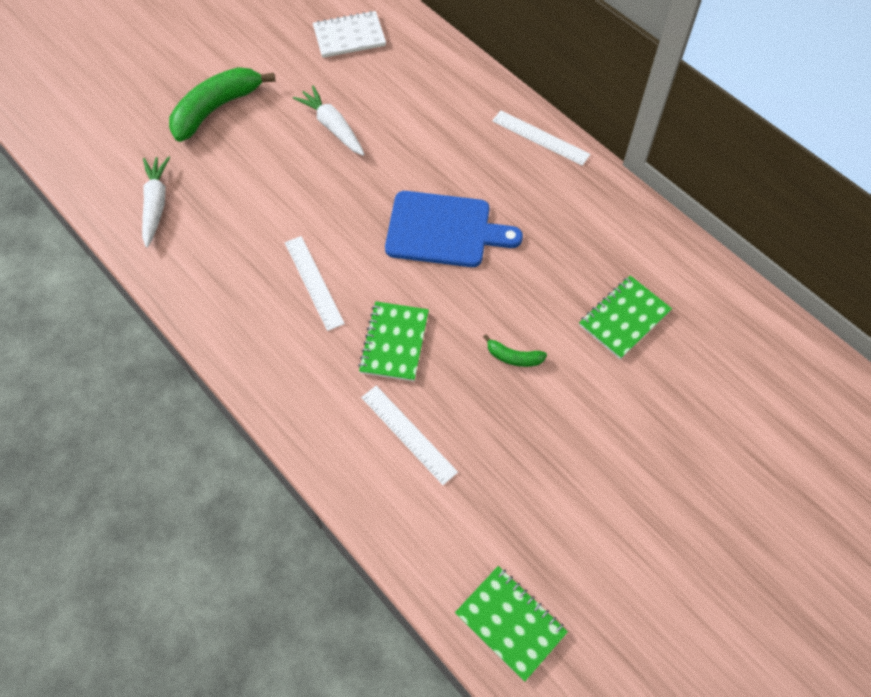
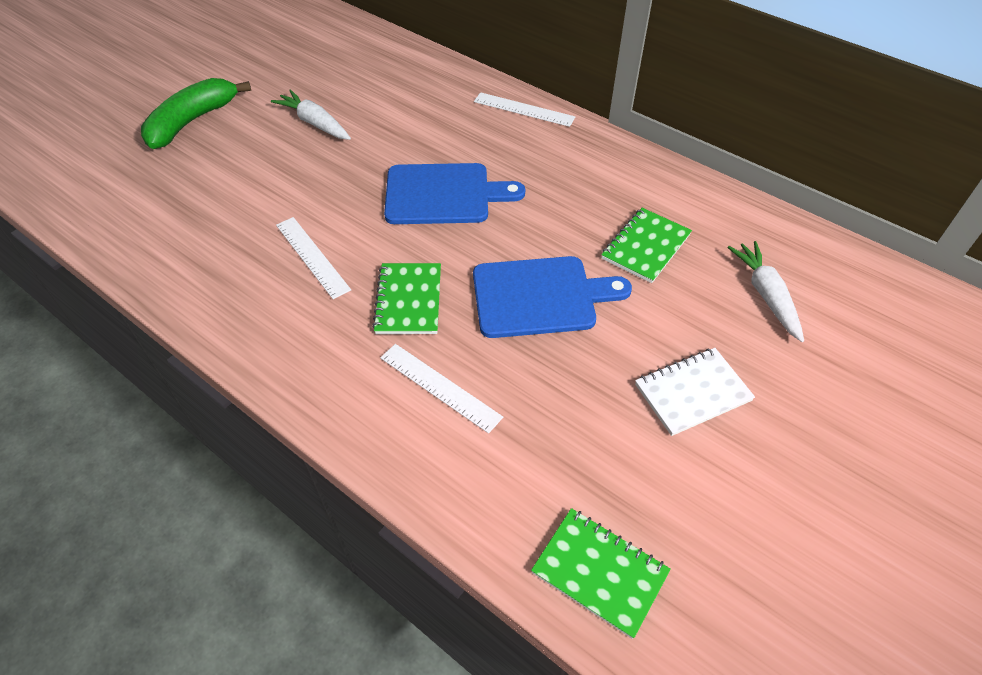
camera: 10 degrees left, 10 degrees down
(156, 204) = (131, 208): white carrot -> white carrot (766, 295)
(349, 36) = (322, 52): white notebook -> white notebook (692, 393)
(513, 357) = (540, 296): green banana -> blue cutting board

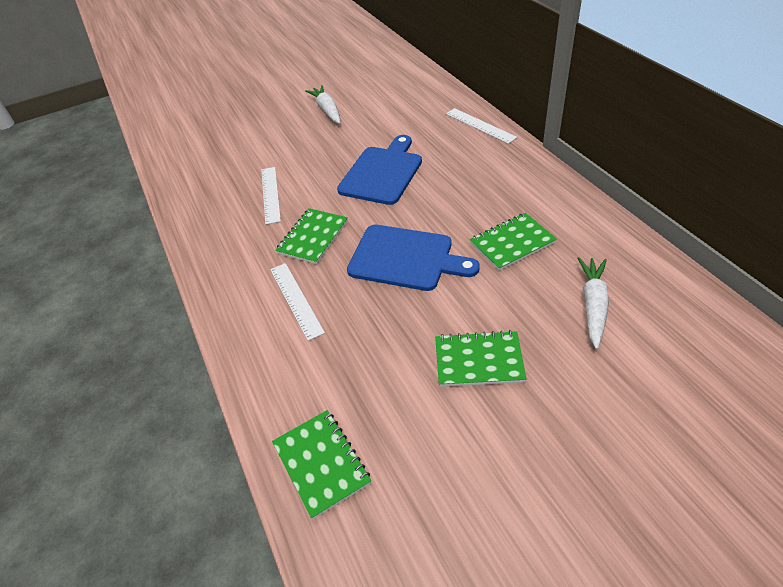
camera: 30 degrees right, 5 degrees down
(192, 121) = (254, 96): green banana -> none
(443, 194) = (382, 173): blue cutting board -> blue cutting board turned 90 degrees counterclockwise
(692, 393) = (478, 361): white notebook -> green notebook

